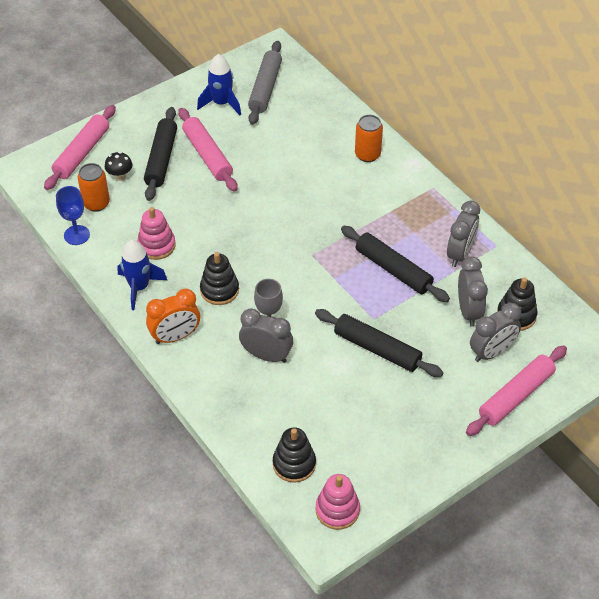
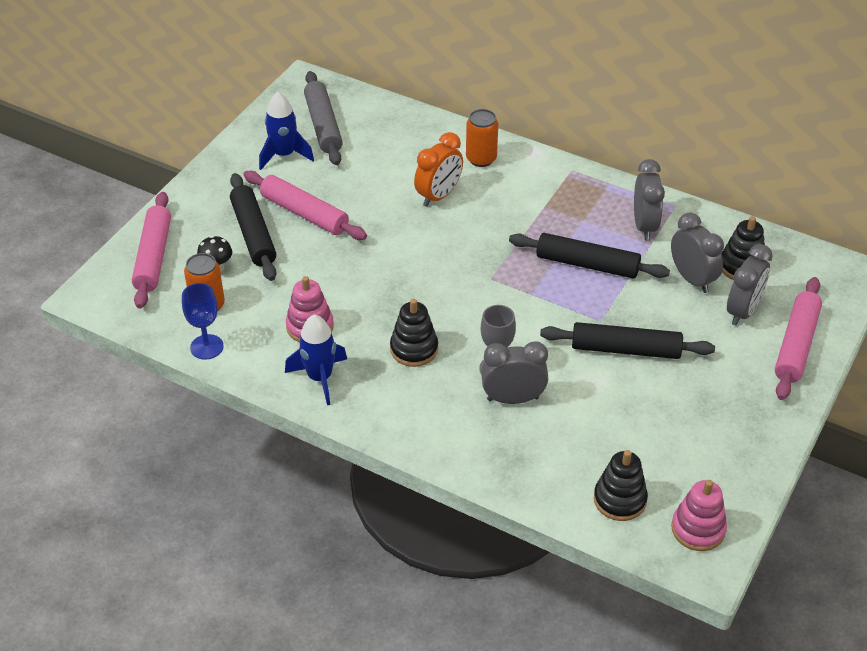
camera: 25 degrees left, 5 degrees down
(175, 336) = (397, 415): orange clock -> orange clock (438, 196)

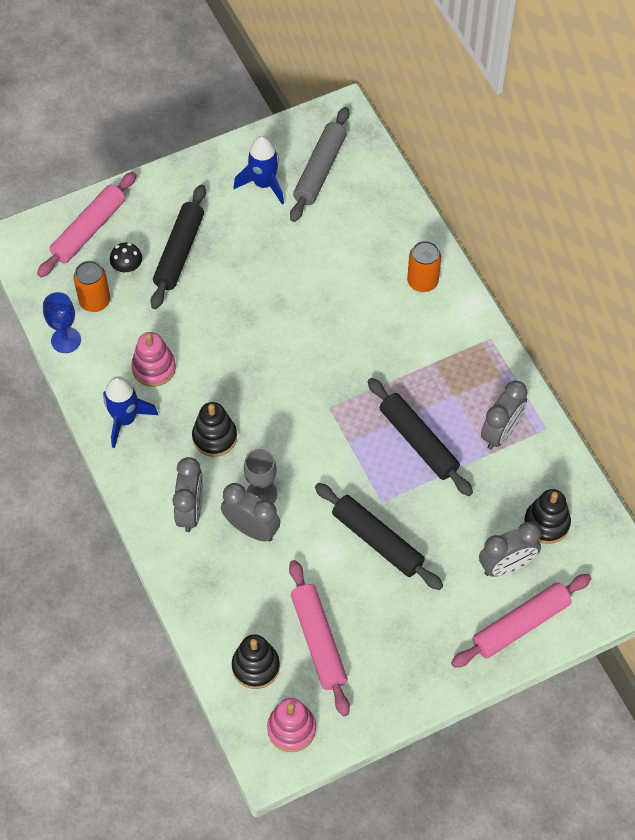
camera: 35 degrees right, 15 degrees up
(304, 213) = (234, 254): pink rolling pin -> pink rolling pin (318, 641)
(438, 196) = (355, 299): orange clock -> none
(692, 279) = (493, 509): grey clock -> grey clock (190, 511)

